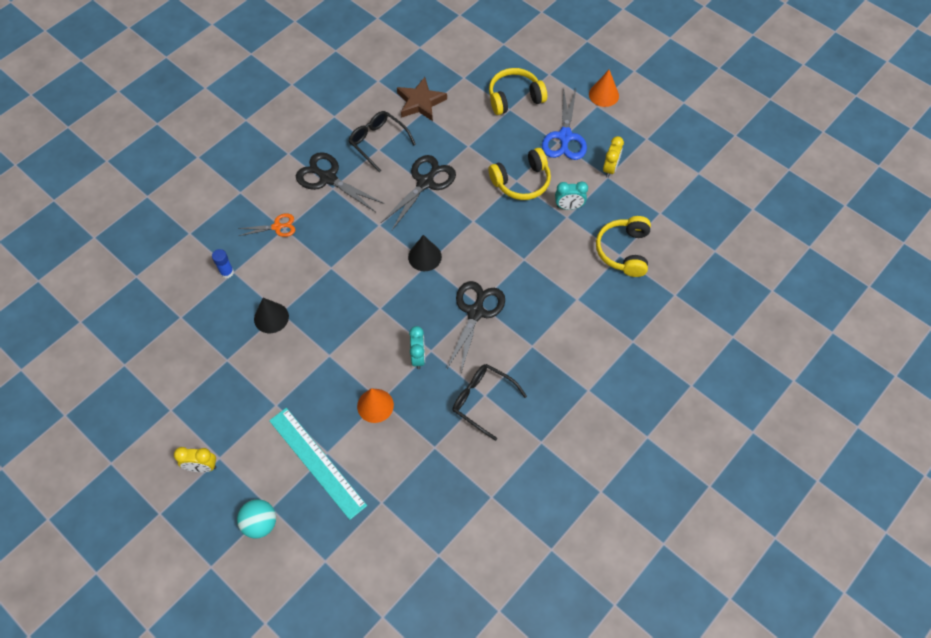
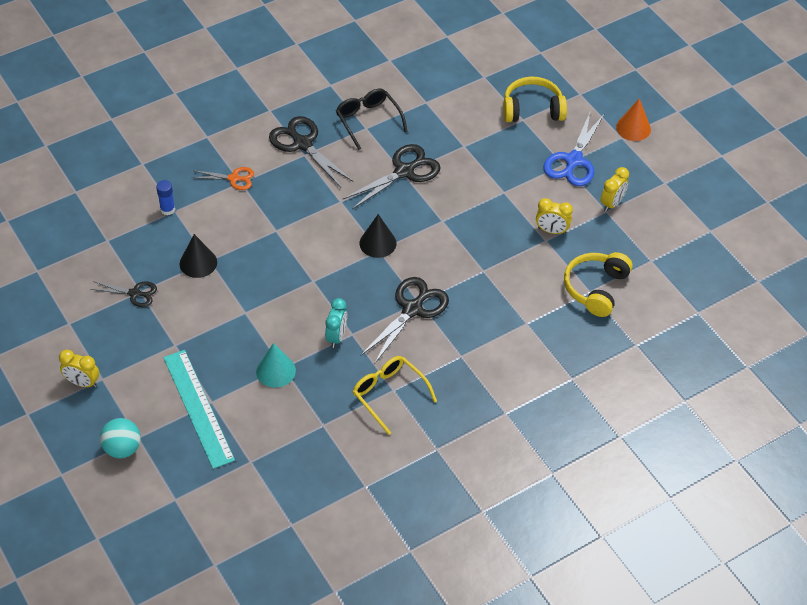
camera: 15 degrees right, 10 degrees down
(223, 363) = (135, 293): none -> black scissors
(375, 405) = (276, 371): orange cone -> turquoise cone
(420, 102) = (427, 91): brown star -> none
(482, 400) = (389, 394): black glasses -> yellow glasses
(521, 181) = (509, 194): yellow headphones -> none
(569, 207) = (551, 231): turquoise clock -> yellow clock

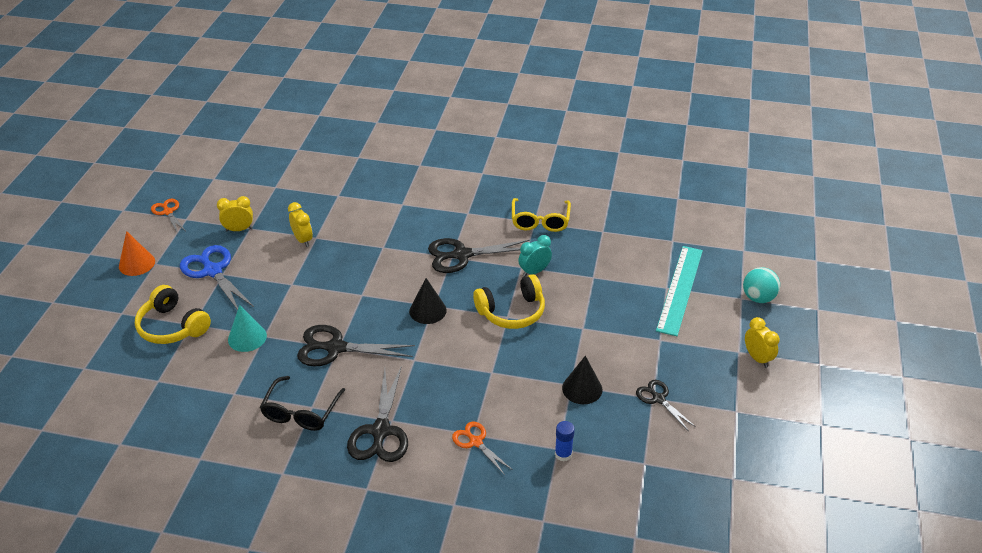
camera: 135 degrees left, 10 degrees down
(276, 371) = (601, 278): turquoise cone -> turquoise cone (247, 337)
(573, 161) = (212, 271): blue scissors -> blue scissors turned 105 degrees counterclockwise
(596, 288) = (332, 194): yellow headphones -> yellow headphones (512, 312)
(687, 178) = (168, 212): none -> orange scissors

